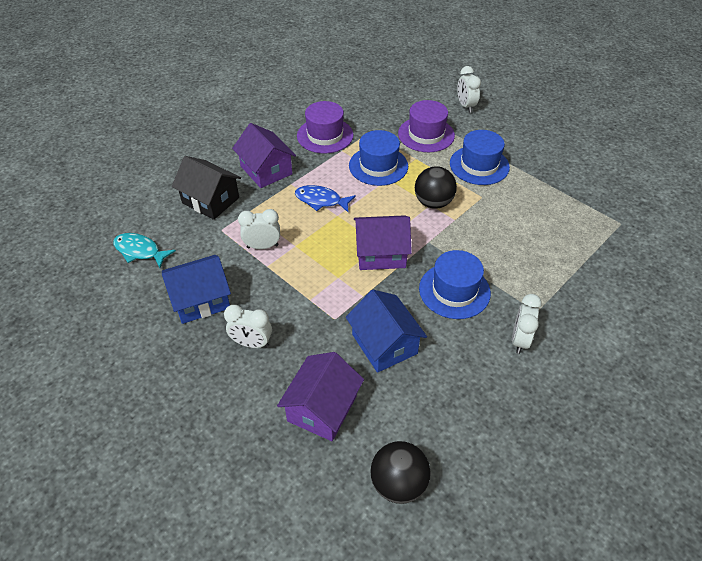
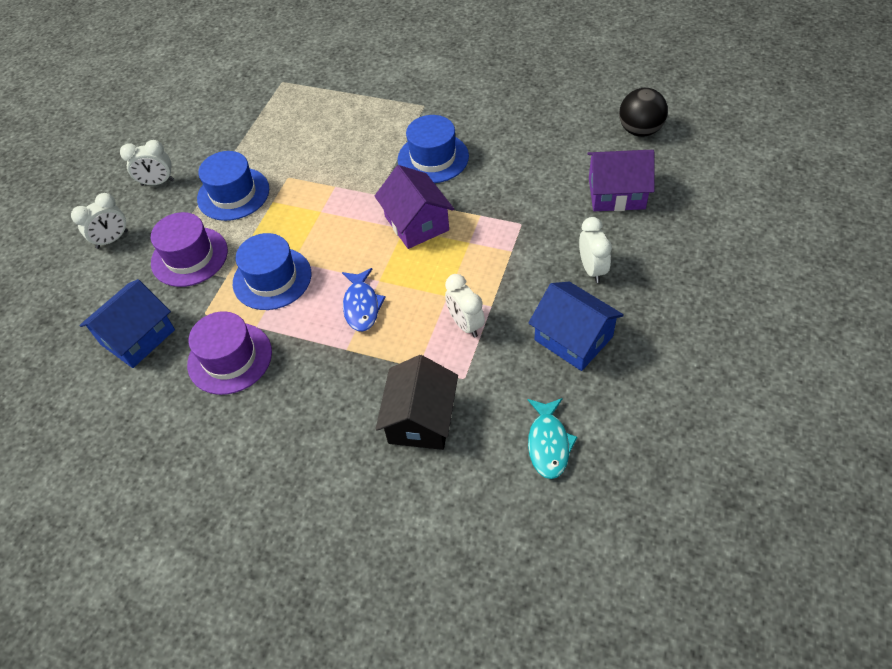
camera: 110 degrees left, 5 degrees up
(266, 170) = (332, 388): purple house -> none
(384, 344) = (524, 181): blue house -> blue house (138, 337)
(433, 203) = (316, 210): black ball -> none
(520, 340) = (462, 107): white clock -> white clock (157, 182)

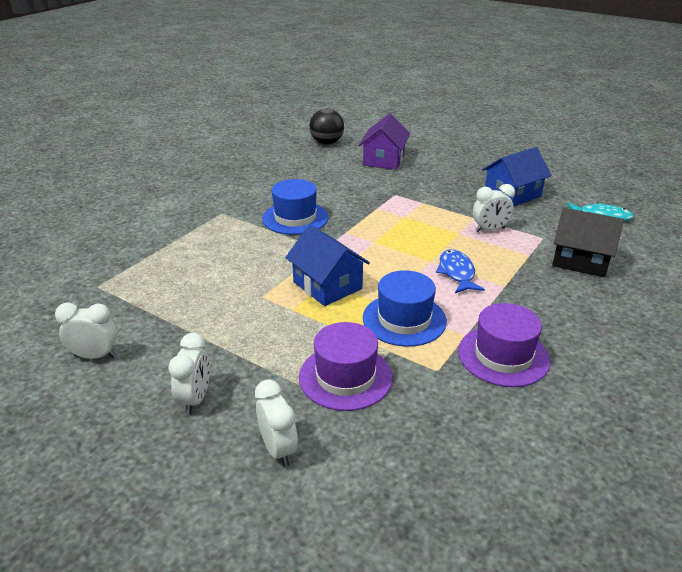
camera: 80 degrees left, 20 degrees down
(138, 337) = (458, 427): blue house -> blue house (327, 285)
(233, 194) = (262, 336): blue hat -> none
(362, 306) = (456, 273): blue fish -> blue fish turned 105 degrees counterclockwise
(416, 223) = (370, 235): purple house -> none
(592, 269) = (451, 179): white clock -> white clock (95, 356)

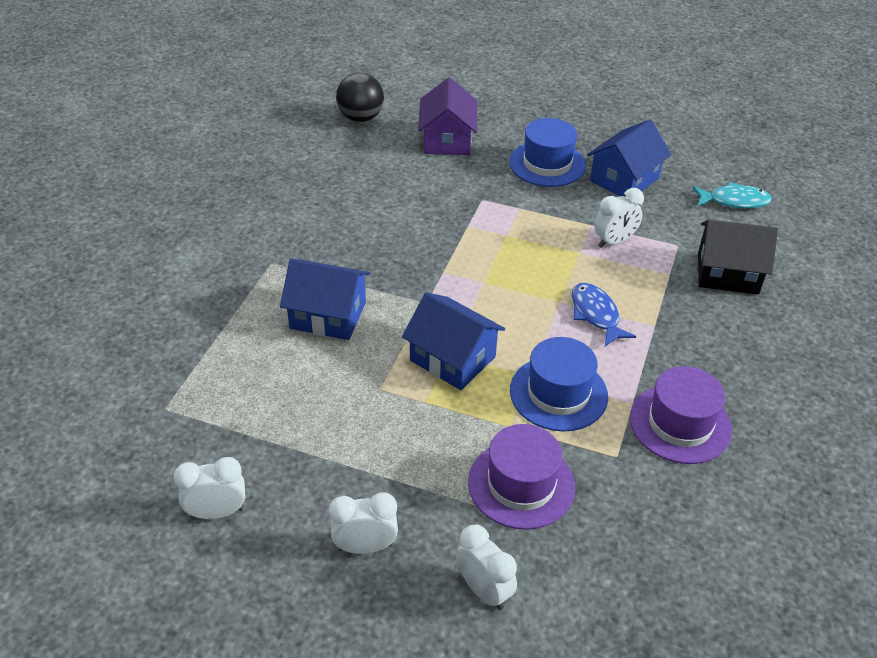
camera: 15 degrees left, 10 degrees up
(195, 399) = (365, 547): white clock -> white clock turned 90 degrees counterclockwise
(245, 247) = (328, 315): none -> blue house
(295, 218) = (371, 257): blue hat -> blue hat (547, 164)

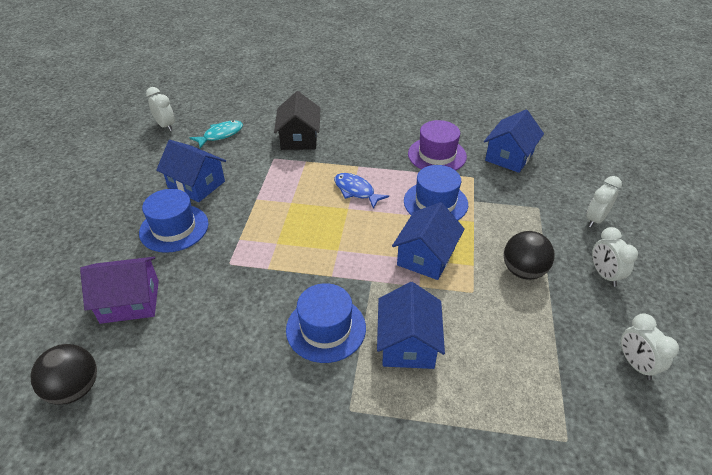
camera: 100 degrees left, 0 degrees up
(370, 259) = (326, 328): none -> blue hat
(400, 452) = (523, 271): none -> black ball
(521, 484) = (515, 212): purple hat -> none
(595, 314) = (356, 191): blue fish -> blue fish turned 75 degrees clockwise
(614, 241) = (275, 186): white clock -> white clock (166, 126)
(673, 527) = (509, 156): none -> blue house
(734, 201) = (221, 135): turquoise fish -> turquoise fish turned 60 degrees clockwise

